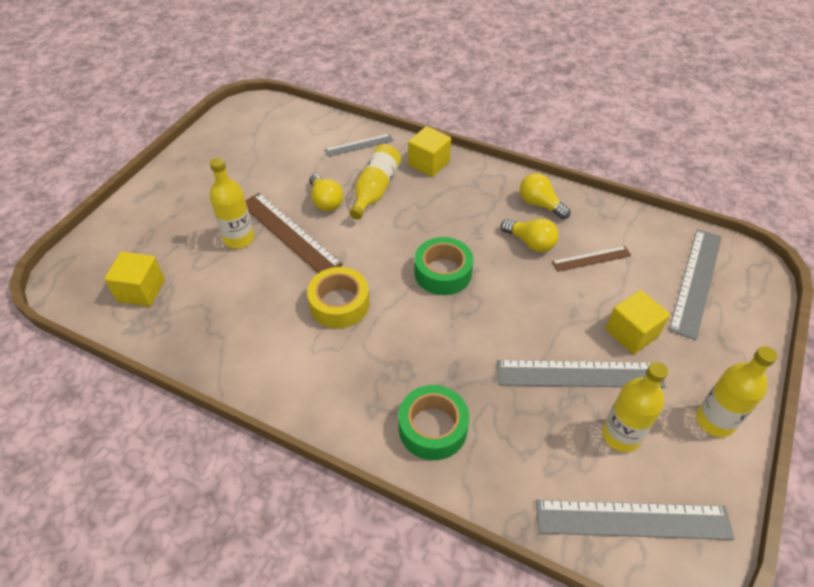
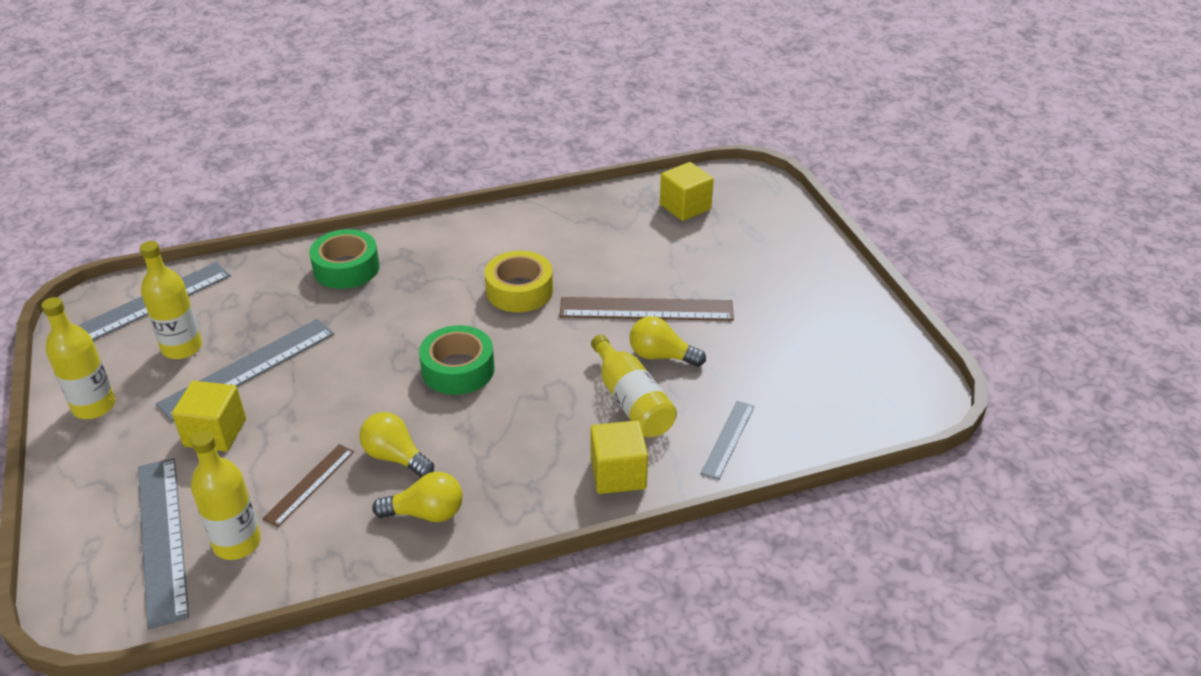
camera: 135 degrees right, 10 degrees down
(239, 238) = (680, 278): yellow bottle -> yellow bottle (237, 543)
(530, 243) = (395, 457): yellow light bulb -> yellow light bulb turned 45 degrees clockwise

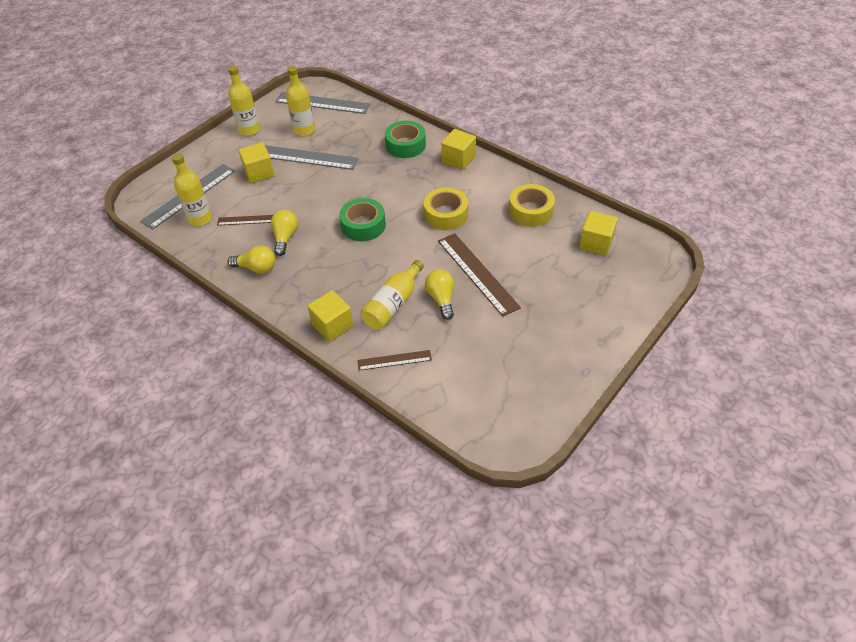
camera: 60 degrees right, 10 degrees up
(426, 513) = (256, 268): yellow light bulb -> yellow light bulb turned 45 degrees counterclockwise
(431, 238) = (458, 159): none -> yellow cube
(587, 226) = (531, 211): none -> yellow tape
(728, 439) = (394, 360): grey ruler -> brown ruler

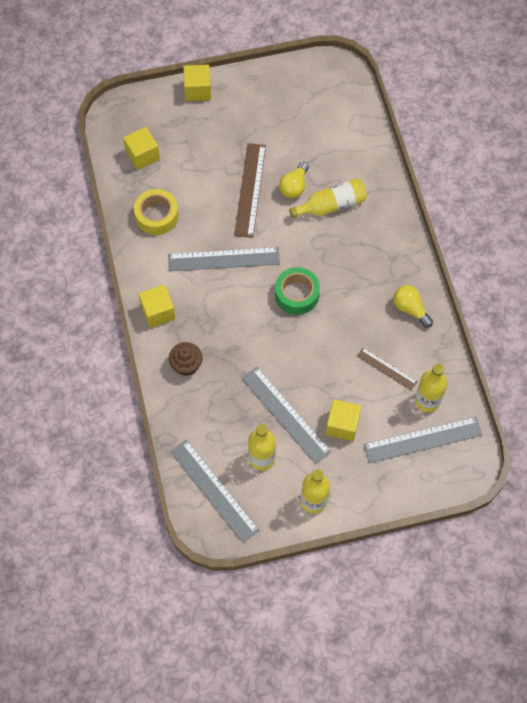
camera: 145 degrees left, 15 degrees up
(285, 238) = (368, 326): yellow light bulb -> none
(332, 325) = (386, 217): yellow cube -> yellow cube (198, 90)
(394, 360) = (364, 163): brown ruler -> none
(405, 145) = (186, 365): green tape -> brown cupcake
(446, 214) = (223, 259): yellow tape -> grey ruler

